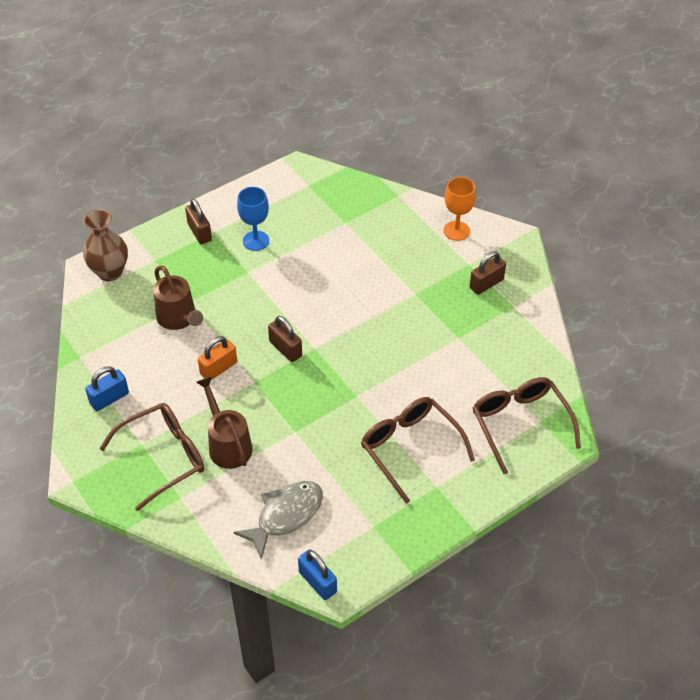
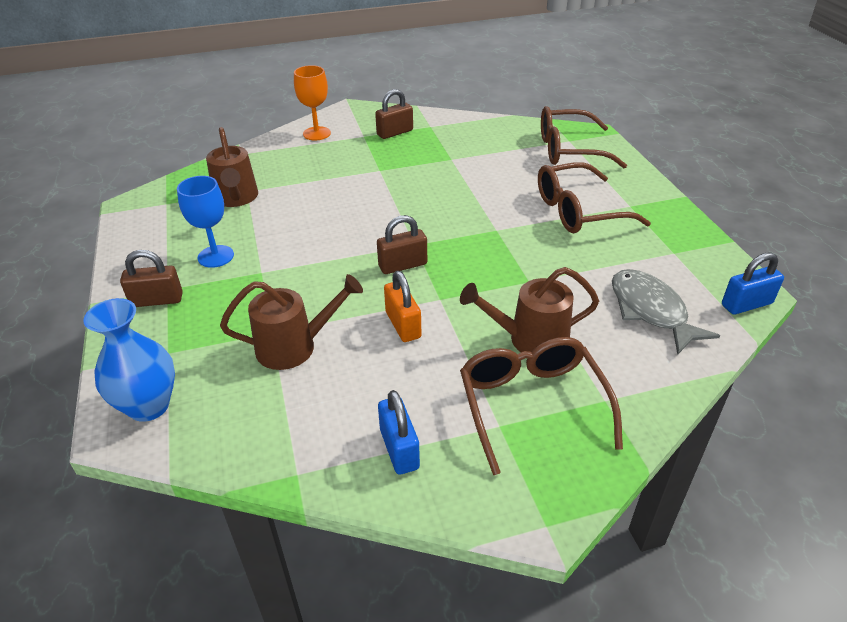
camera: 70 degrees left, 10 degrees down
(110, 272) = (149, 406): brown vase -> blue vase
(331, 221) = (236, 198): none -> brown watering can
(486, 284) = (395, 132): brown padlock -> brown padlock turned 75 degrees clockwise

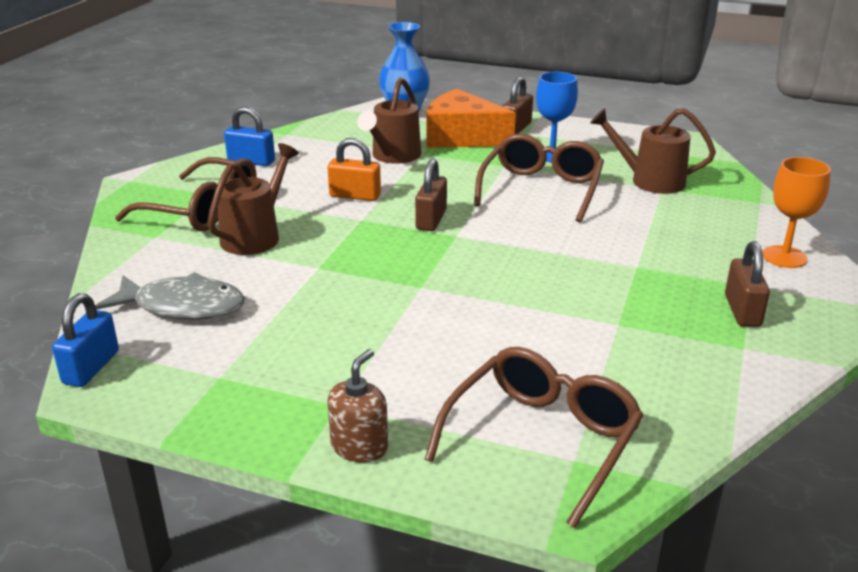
camera: 125 degrees right, 10 degrees down
(206, 325) = (462, 137): none -> orange cheese
(578, 211) = (382, 356): brown glasses -> brown glasses (541, 189)
(644, 187) = (359, 446): none -> brown soap dispenser

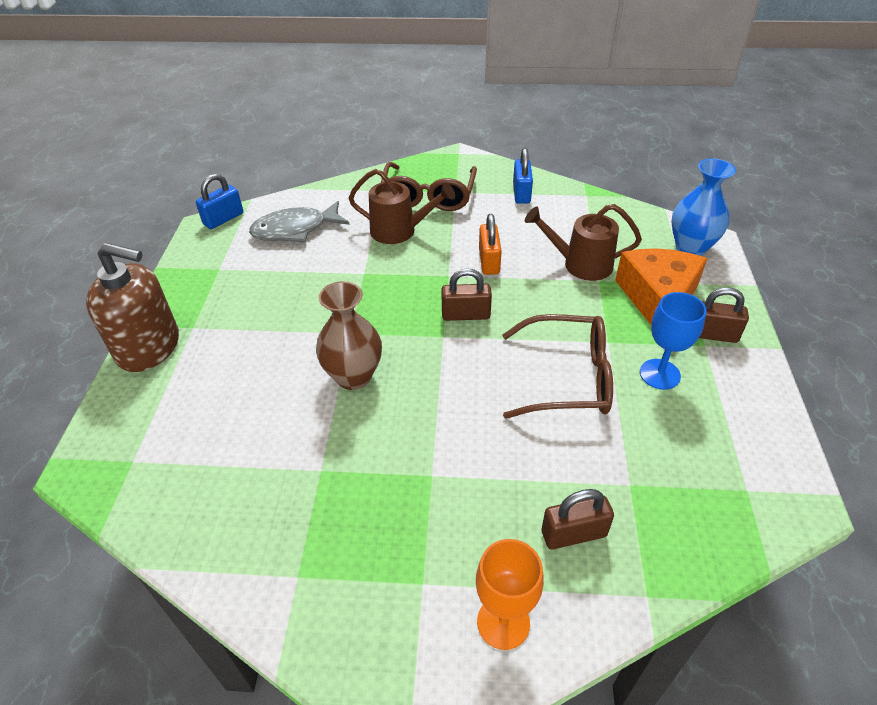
camera: 75 degrees right, 15 degrees up
(91, 367) = (223, 219): blue padlock -> blue padlock turned 45 degrees counterclockwise
(183, 306) = (295, 230): grey fish -> grey fish turned 75 degrees clockwise
(359, 446) = (149, 347): brown soap dispenser -> brown soap dispenser, size x1.89
(492, 292) = (353, 376): none -> brown vase
(542, 439) = (155, 439): brown glasses -> none
(649, 181) = (644, 470): brown watering can -> none
(742, 311) = (366, 575): brown padlock -> brown padlock (573, 534)

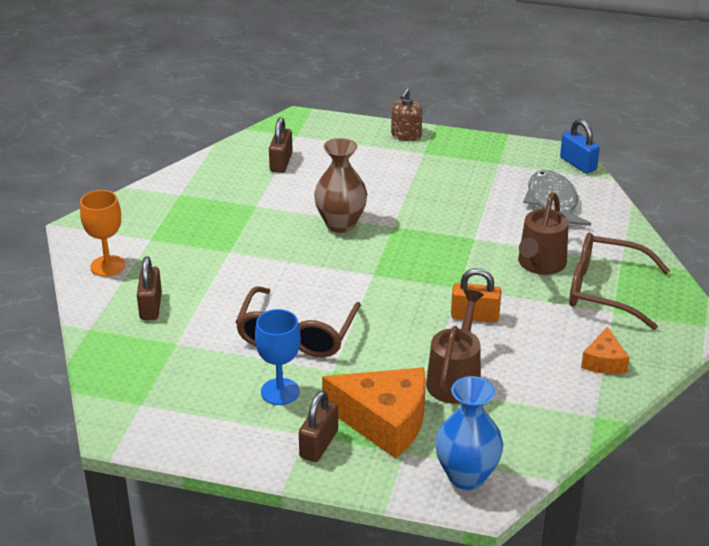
camera: 100 degrees right, 10 degrees down
(149, 347) = (406, 135): brown soap dispenser -> brown soap dispenser, size x0.53
(466, 315) = (397, 290): brown padlock -> brown padlock (281, 162)
(521, 193) = (604, 361): blue padlock -> orange cheese

